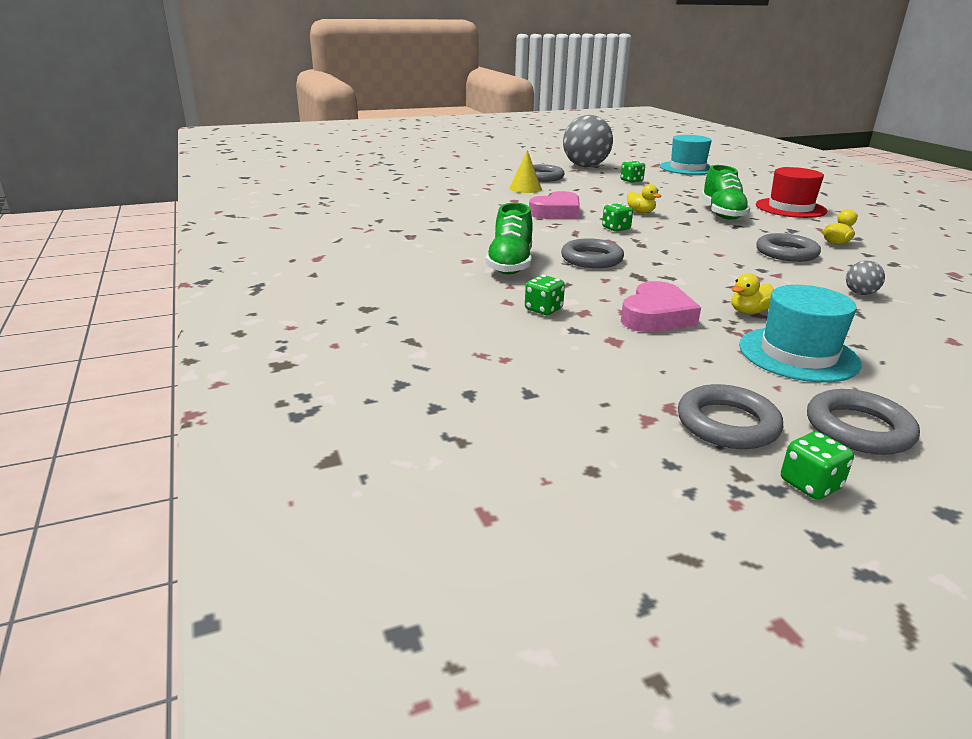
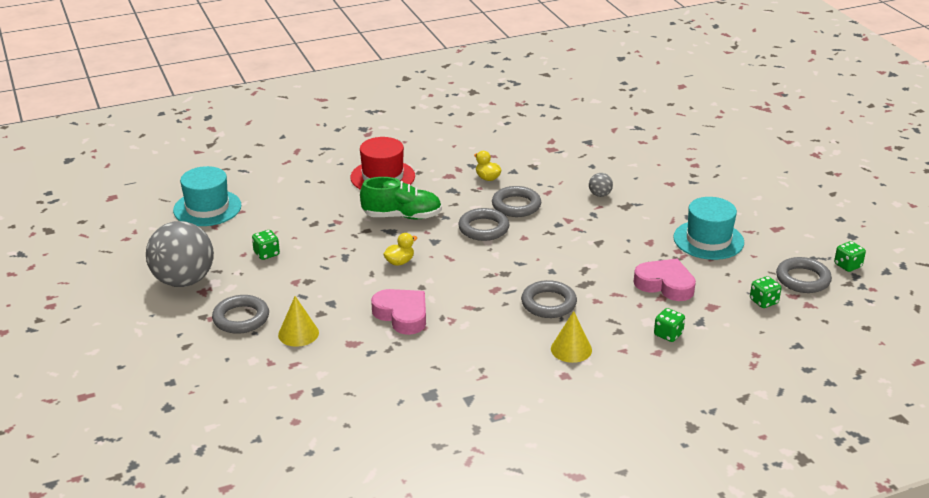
camera: 90 degrees left, 5 degrees up
(510, 264) = (571, 349): green shoe -> yellow cone
(616, 228) = (457, 282): green dice -> green dice (763, 301)
(748, 312) = (646, 245): yellow duck -> none
(858, 429) = (790, 240): grey ring -> grey ring (483, 228)

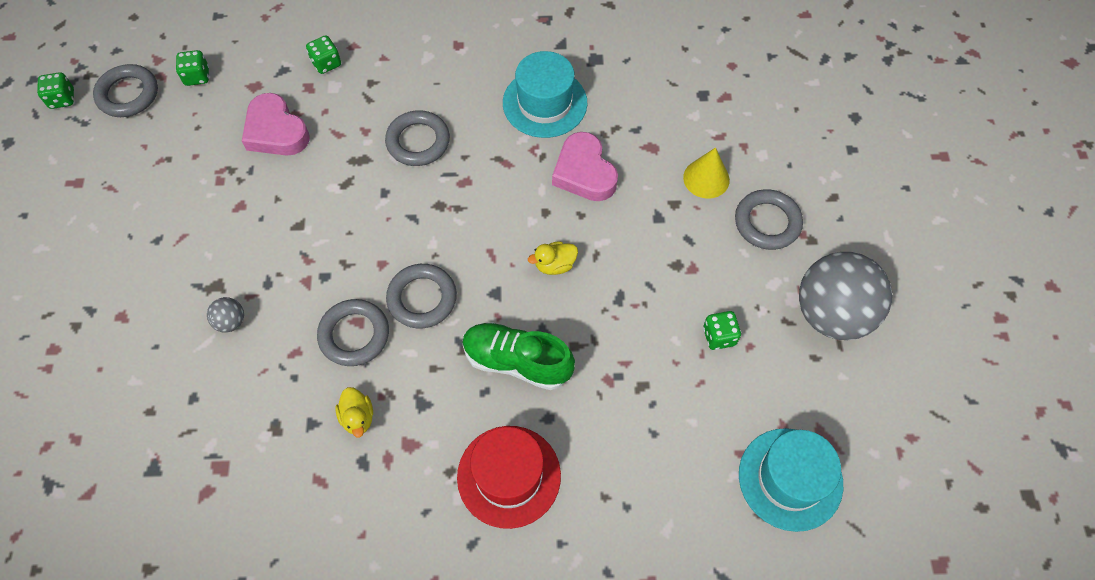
camera: 160 degrees left, 30 degrees up
(571, 349) = (433, 73): yellow cone -> none
(708, 240) = (170, 187): turquoise hat -> turquoise hat (545, 103)

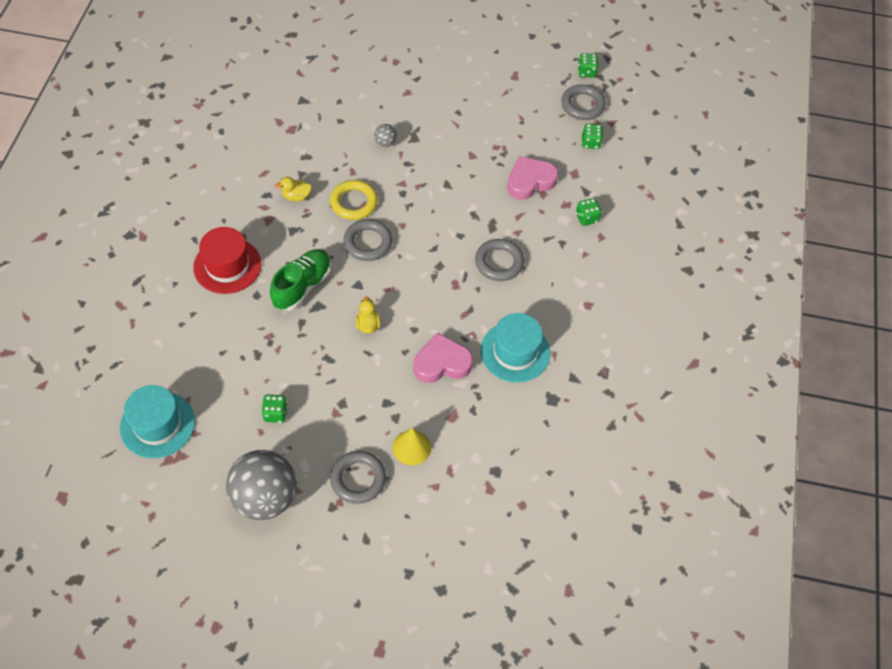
camera: 100 degrees right, 5 degrees down
(354, 335) = (354, 202): grey ring -> yellow ring

